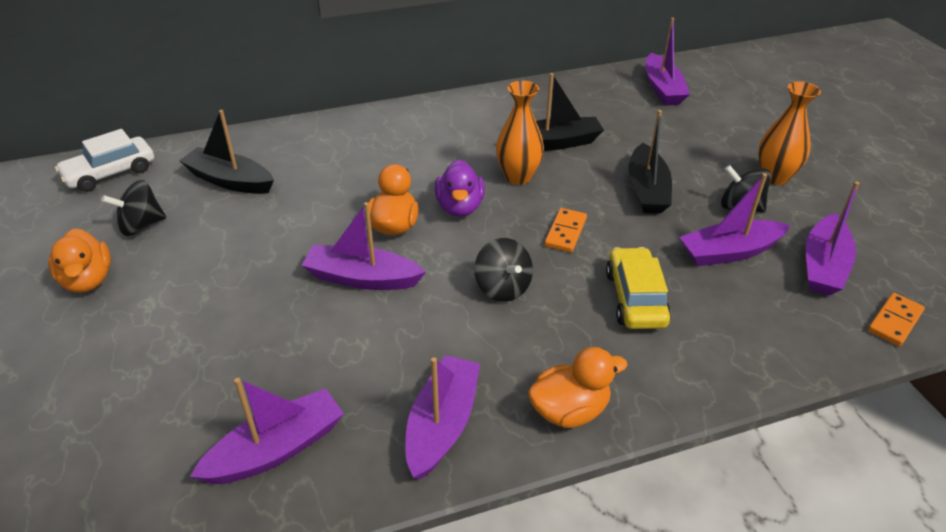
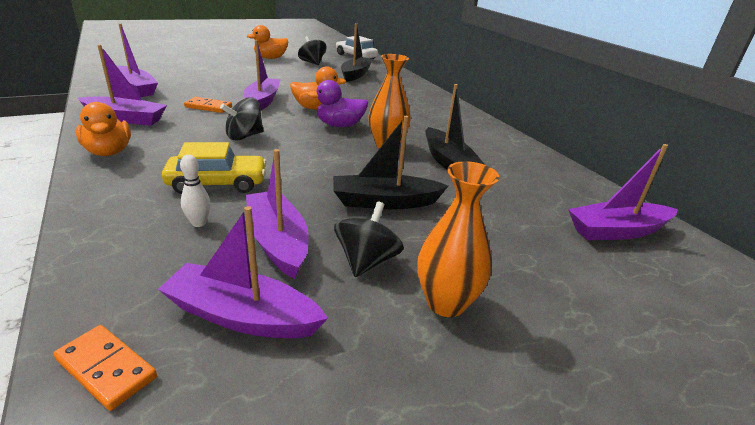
camera: 80 degrees right, 10 degrees down
(565, 232) = (310, 160): orange domino -> orange domino (208, 107)
(715, 302) = (199, 223): none -> white bowling pin

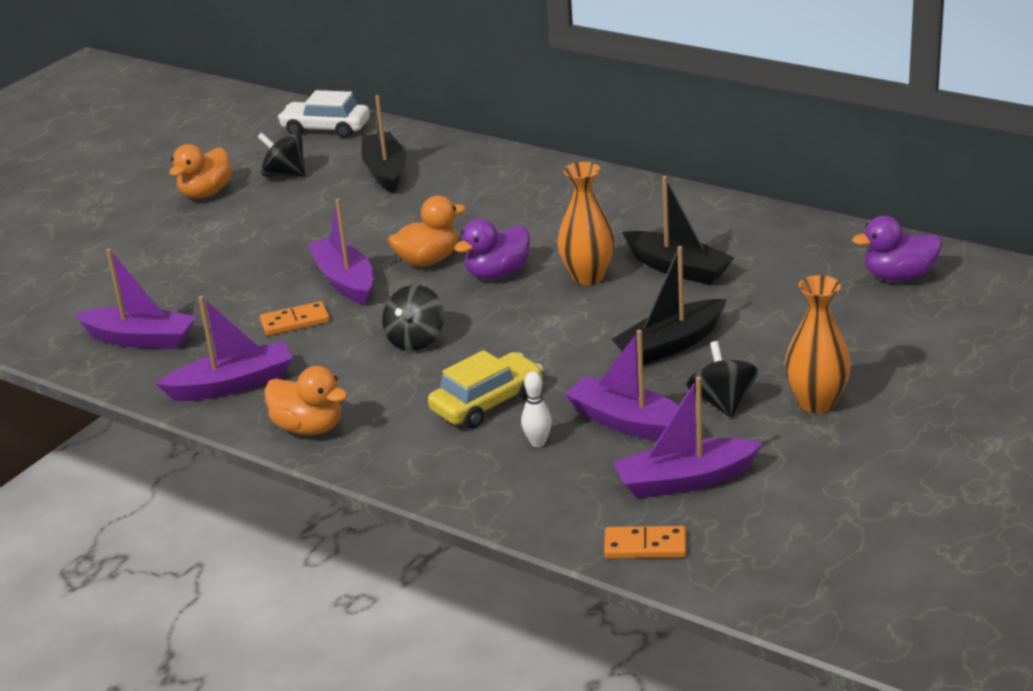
camera: 25 degrees left, 0 degrees up
(617, 231) = (899, 276): purple boat -> purple duck

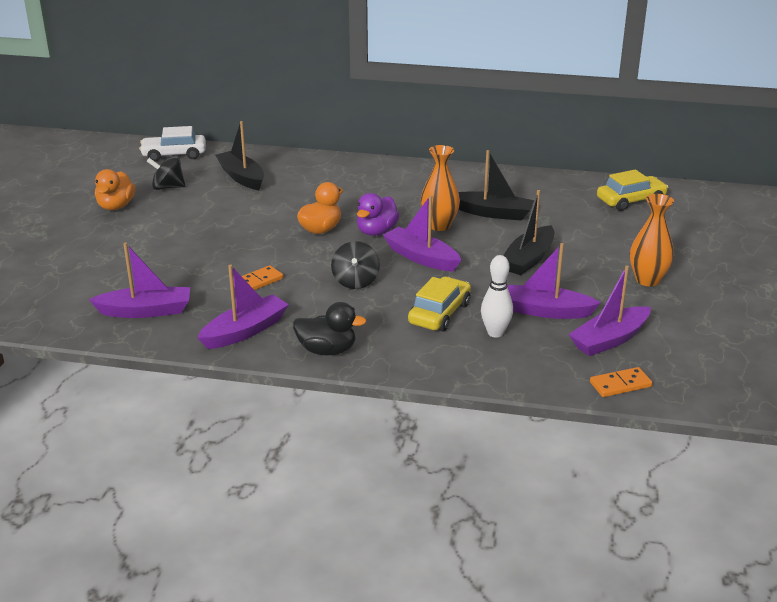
camera: 25 degrees left, 0 degrees up
(309, 428) = (327, 350): orange duck -> black duck
(345, 281) = (271, 250): purple boat -> purple boat (421, 257)
(538, 442) = (495, 333): white bowling pin -> white bowling pin, size x1.50
(722, 402) = (591, 289): black spinning top -> none
(899, 276) = (630, 200): purple duck -> yellow car

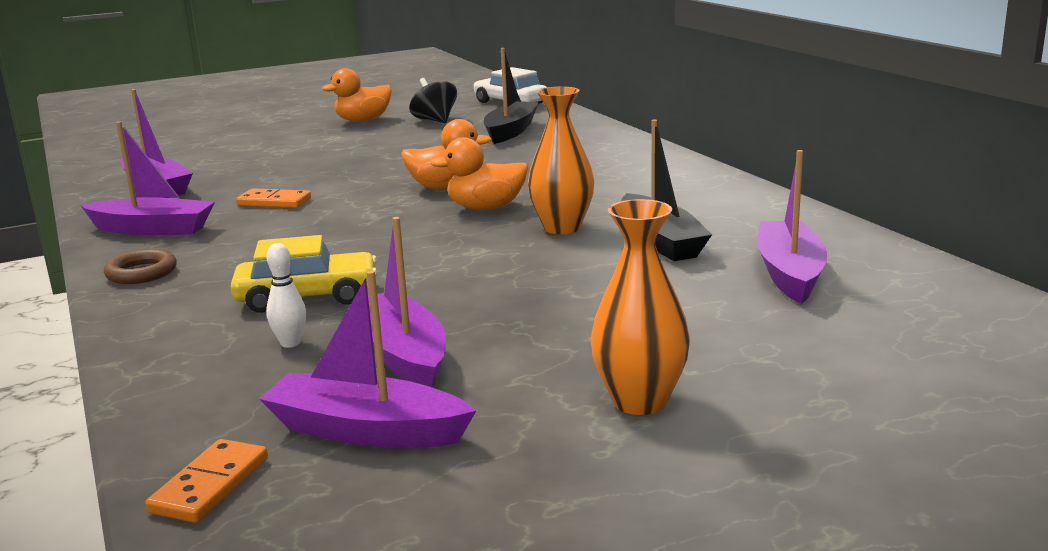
camera: 55 degrees right, 10 degrees down
(327, 350) = (141, 273): black duck -> brown ring
(355, 281) = (337, 236): black spinning top -> none
(376, 231) = (486, 208): purple duck -> orange duck
(421, 257) = (453, 245): purple boat -> purple boat (789, 274)
(495, 333) = (290, 343): white bowling pin -> white bowling pin, size x0.67
(528, 259) = (557, 299): black boat -> none
(620, 385) = (210, 485): orange domino -> orange domino turned 75 degrees clockwise
(630, 200) = (915, 306): yellow car -> none

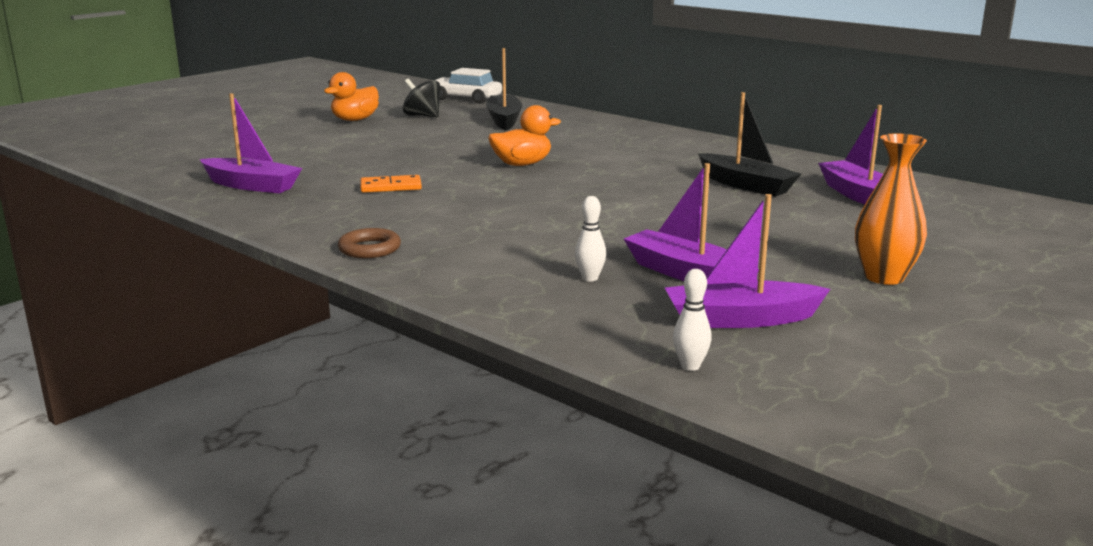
camera: 25 degrees left, 0 degrees up
(152, 229) = (314, 217): purple boat -> none
(210, 485) = (690, 366): orange domino -> white bowling pin
(307, 297) = (547, 248): yellow car -> none
(486, 208) = (581, 175): orange duck -> none
(562, 228) = (662, 183): orange vase -> none

